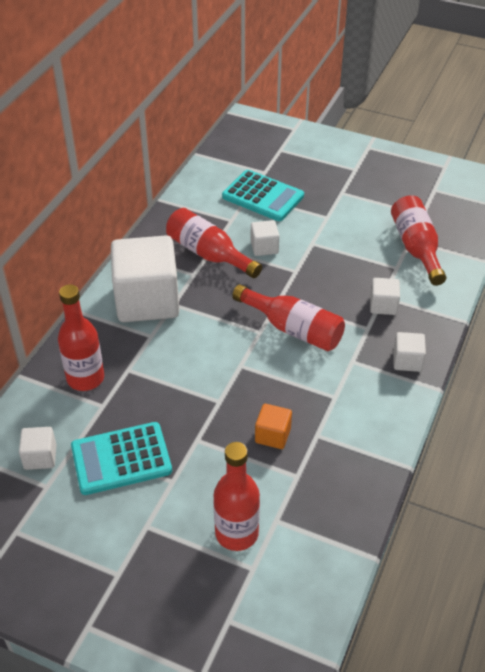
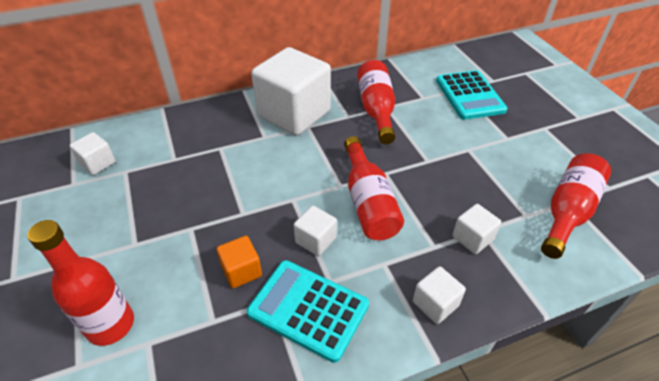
camera: 45 degrees right, 0 degrees up
(85, 378) = (190, 135): red bottle -> none
(121, 459) = (131, 202): turquoise calculator -> turquoise calculator (308, 309)
(264, 247) = (424, 129): white cube -> white cube (315, 240)

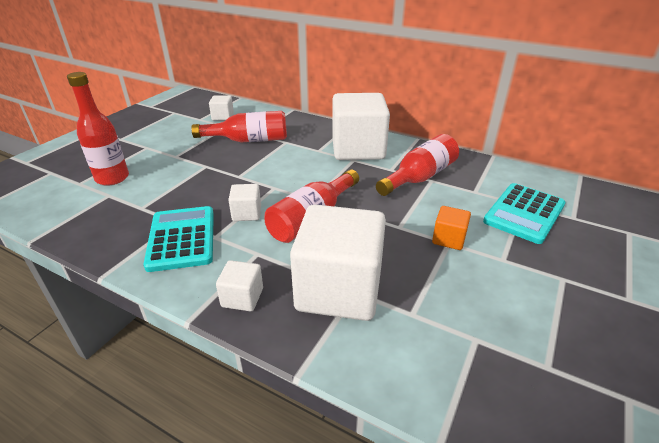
camera: 50 degrees right, 10 degrees down
(241, 271) = (190, 198): orange cube -> orange cube (448, 239)
(472, 238) = (339, 289): white cube -> white cube, size x2.28
(568, 212) = (458, 343): red bottle -> red bottle (249, 140)

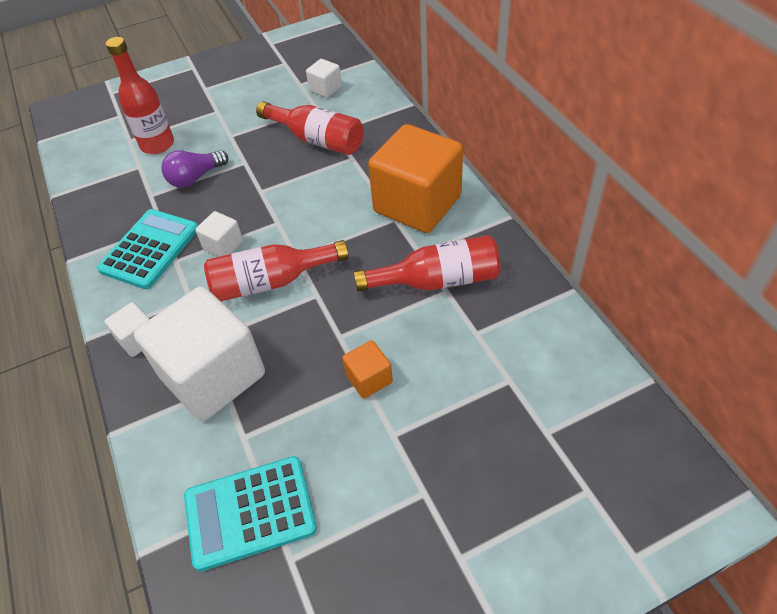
camera: 40 degrees right, 15 degrees up
(173, 185) = (195, 178): none -> purple light bulb
(358, 149) = (417, 204): white cube -> orange cube
(524, 213) = (494, 393): turquoise calculator -> turquoise calculator (250, 513)

